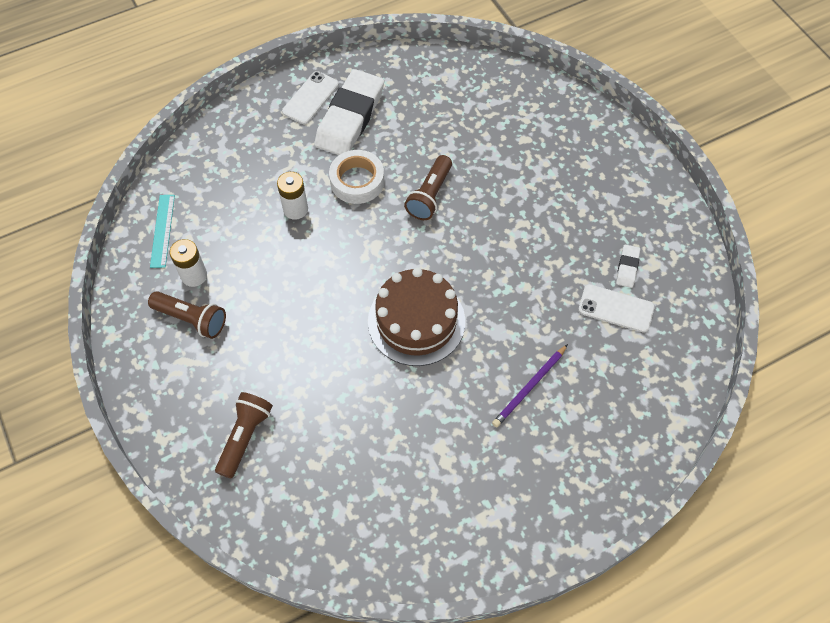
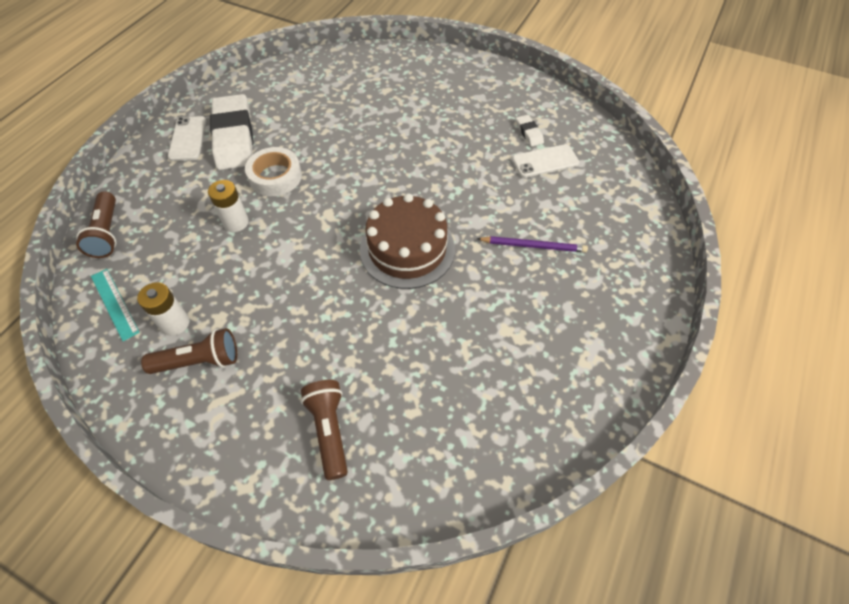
camera: 35 degrees left, 5 degrees down
(430, 195) = (344, 158): brown flashlight -> brown flashlight (107, 233)
(529, 387) = (533, 246): purple pencil -> purple pencil turned 90 degrees counterclockwise

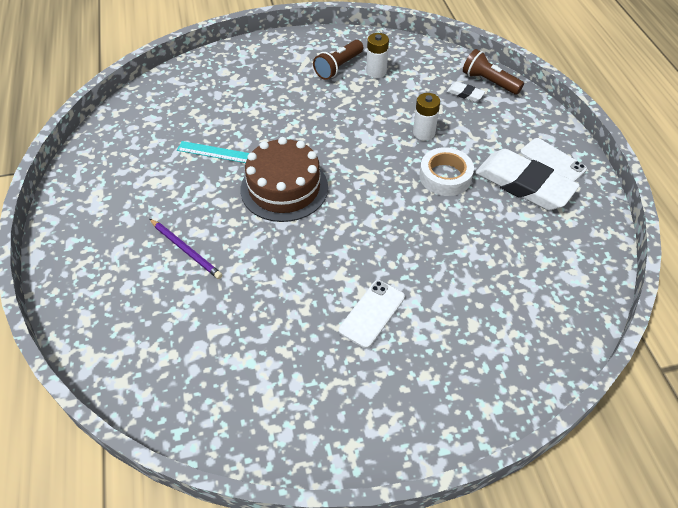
camera: 140 degrees right, 5 degrees down
(114, 303) = (423, 60): turquoise ruler -> turquoise ruler (215, 152)
(329, 430) = (233, 81): brown flashlight -> none
(529, 133) = (275, 372): white eraser -> white eraser (465, 94)
(533, 246) = (186, 250): purple pencil -> purple pencil turned 105 degrees counterclockwise
(545, 161) = (232, 344): white phone -> white phone (372, 313)

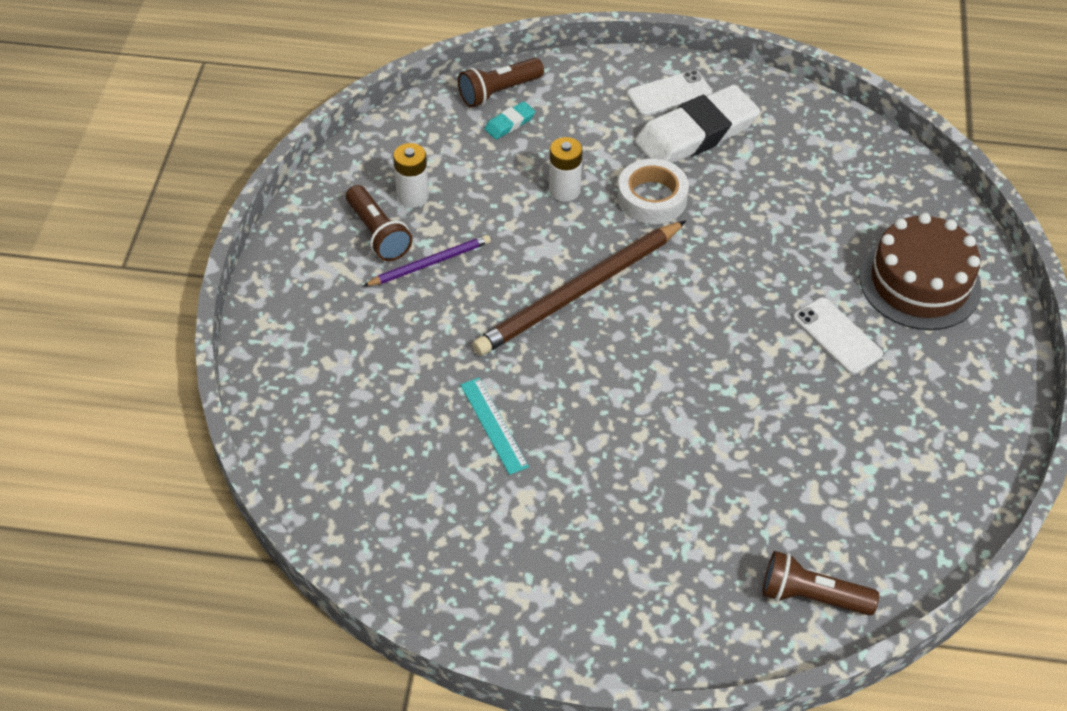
camera: 70 degrees left, 0 degrees up
(123, 349) = (811, 596): none -> brown flashlight
(186, 250) = (671, 498): purple pencil -> purple pencil (430, 263)
(215, 152) = (494, 425): turquoise ruler -> turquoise ruler turned 60 degrees counterclockwise
(284, 188) = (602, 364): brown cake -> brown cake (919, 282)
(339, 162) = (579, 292): none -> brown pencil
(465, 94) = (509, 123): white eraser -> turquoise eraser

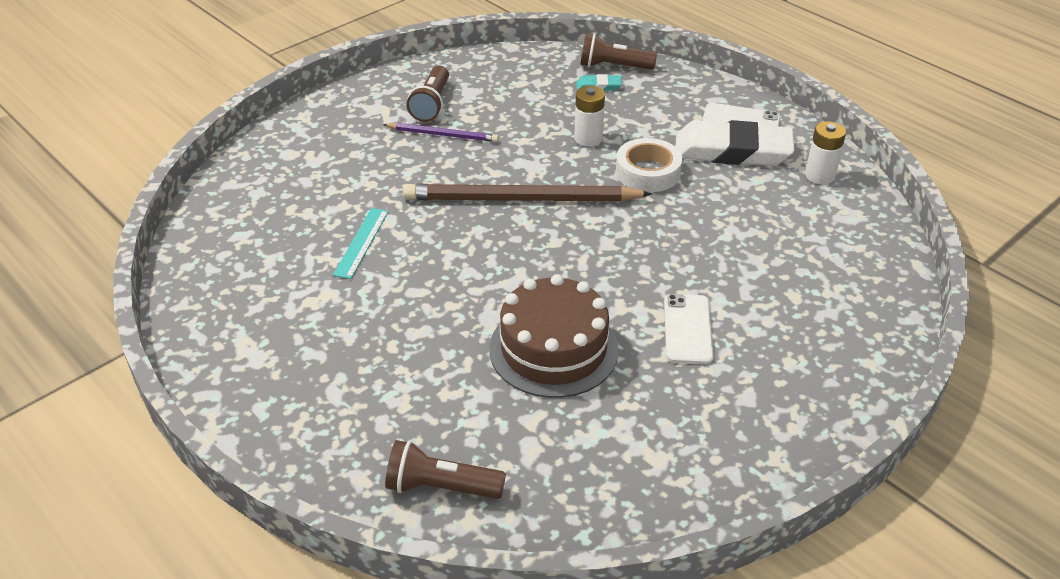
camera: 40 degrees right, 10 degrees down
(412, 196) = (480, 95): white battery -> white battery (820, 175)
(811, 596) = (441, 487): brown flashlight -> brown flashlight turned 45 degrees counterclockwise
(919, 282) = (808, 332): brown cake -> brown cake (553, 349)

